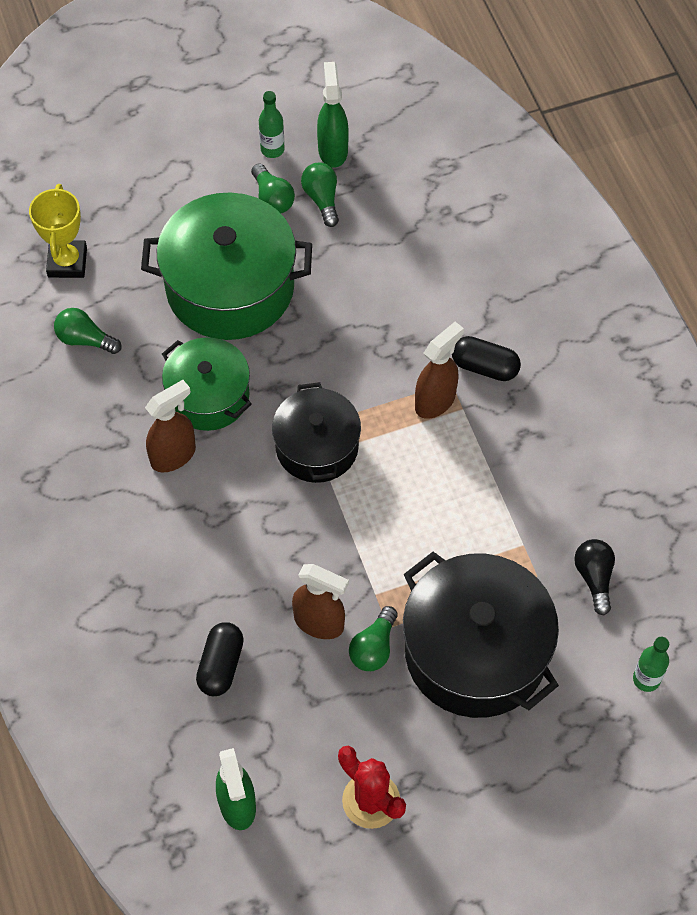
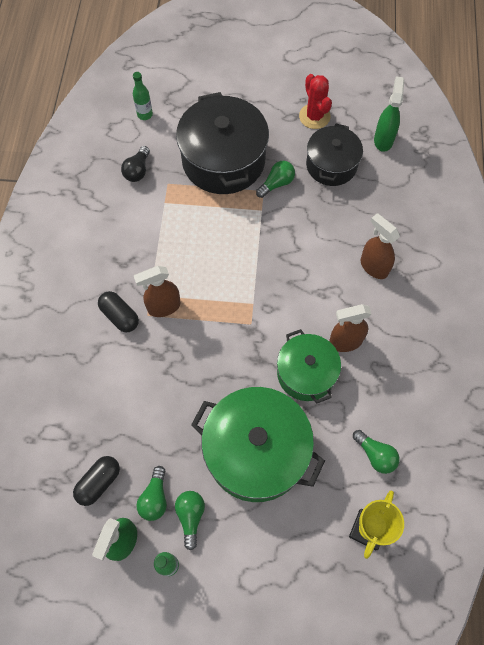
camera: 155 degrees left, 5 degrees up
(221, 665) = (365, 208): black capsule -> black capsule (99, 482)
(317, 447) = (252, 309): black pot -> black pot (331, 165)
(319, 623) = (300, 208): brown spray bottle -> brown spray bottle (373, 267)

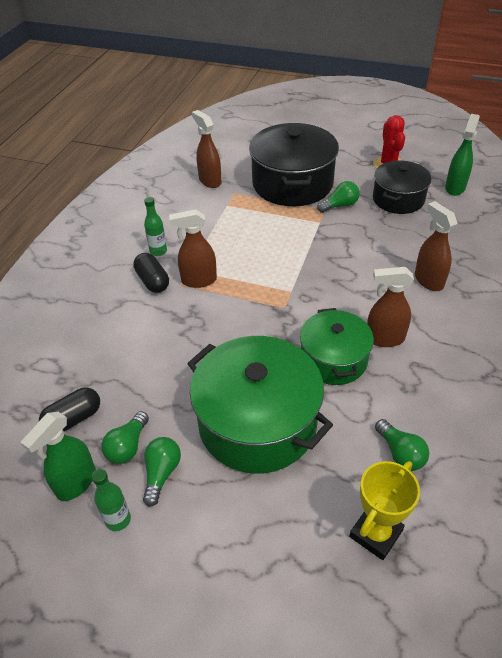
camera: 15 degrees right, 20 degrees down
(137, 170) = (210, 181): black light bulb -> brown spray bottle
(145, 114) = (229, 146): green bottle -> green bottle (158, 251)

